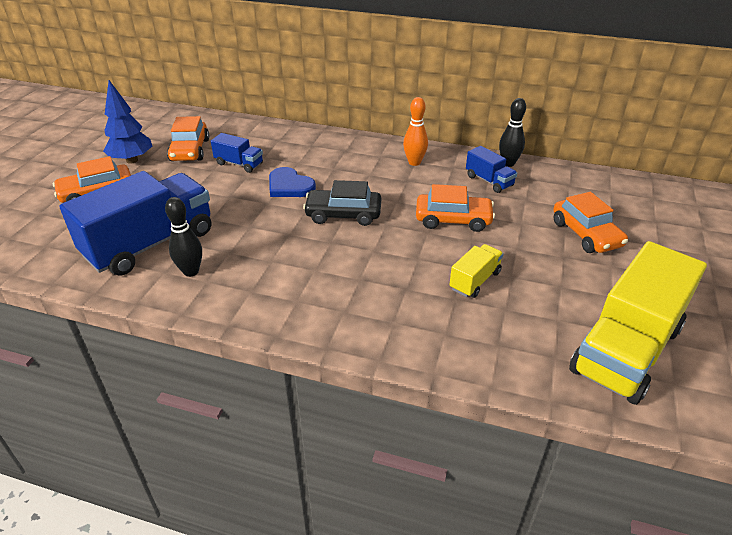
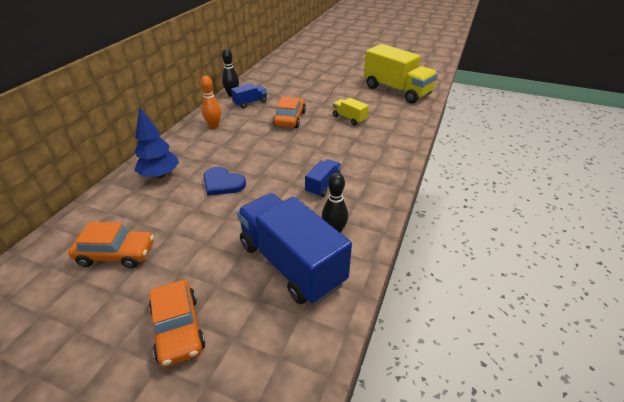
camera: 85 degrees left, 0 degrees up
(132, 160) = (110, 306): blue tree -> blue tree (160, 175)
(239, 164) = (168, 214): blue truck -> blue truck (323, 185)
(289, 186) = (222, 183): blue heart -> blue heart turned 75 degrees clockwise
(343, 214) = (273, 158): black car -> none
(586, 234) = (312, 85): orange car -> none

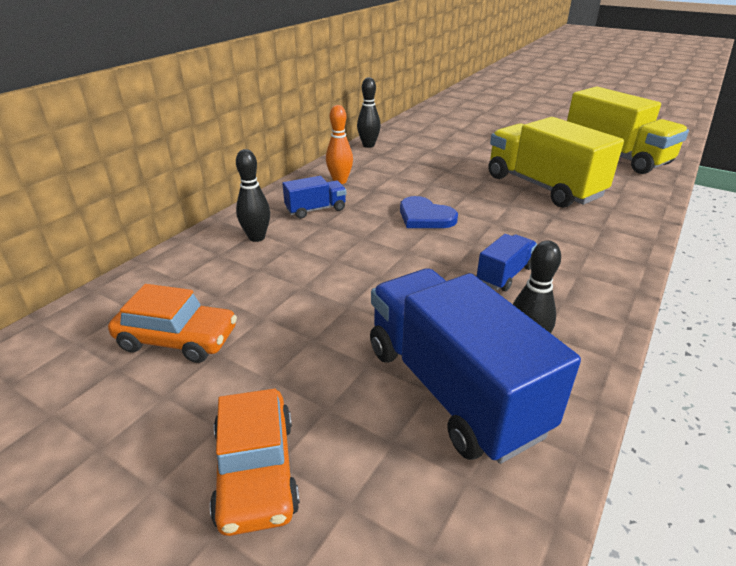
camera: 10 degrees right, 5 degrees down
(160, 175) = (257, 237): blue tree -> black bowling pin
(222, 183) = (347, 256): blue heart -> blue heart (425, 217)
(250, 103) = (394, 157): blue truck -> blue truck (316, 210)
(290, 119) = (451, 180): orange car -> none
(349, 118) = (543, 187): yellow truck -> yellow truck, size x2.16

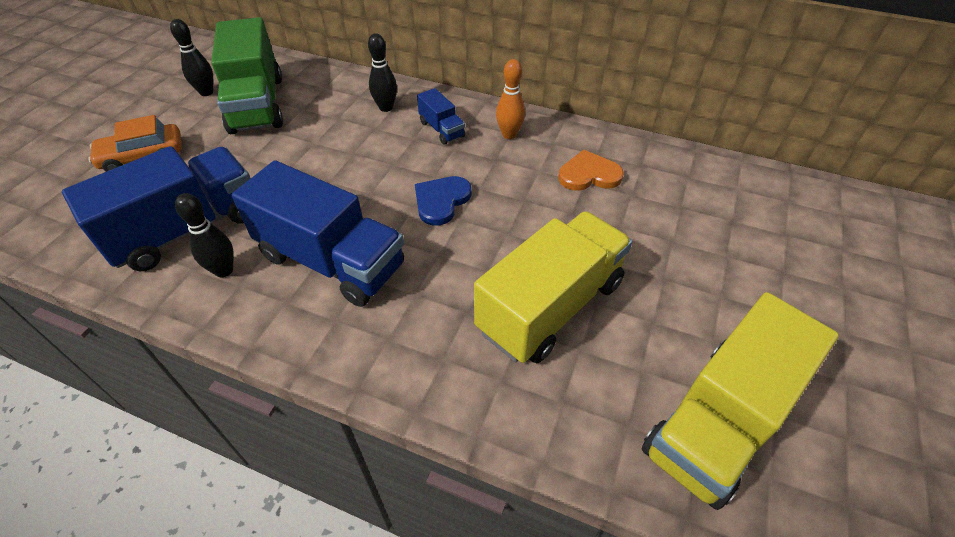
camera: 80 degrees right, 15 degrees up
(177, 339) = (257, 104): orange car -> green truck
(368, 145) = (620, 142): black bowling pin -> black bowling pin (206, 92)
(404, 159) = (589, 175): none -> orange heart
(504, 275) = (331, 261): blue truck -> blue truck, size x2.16

